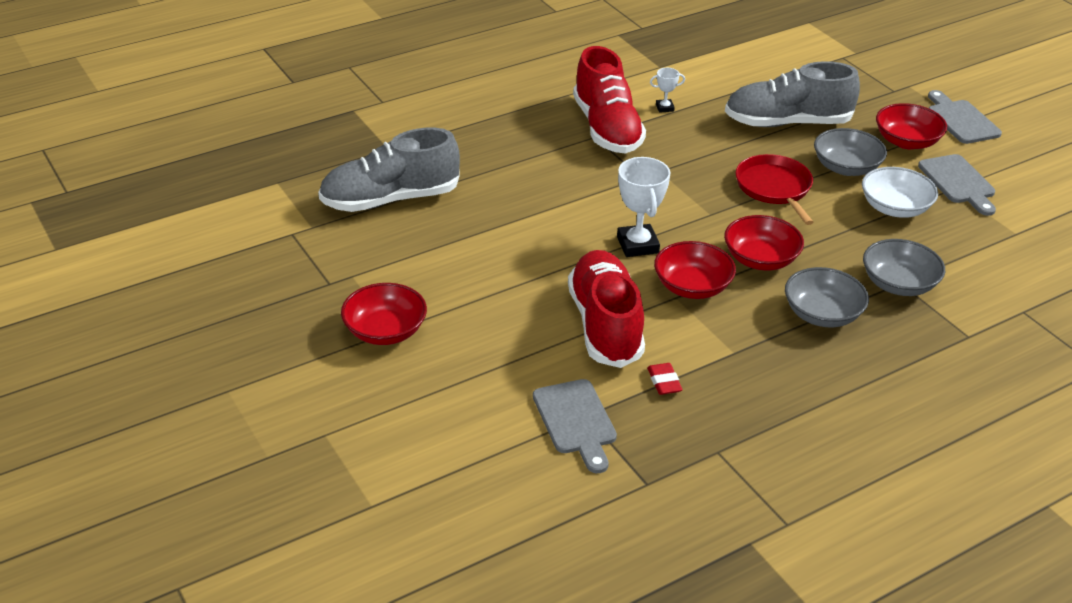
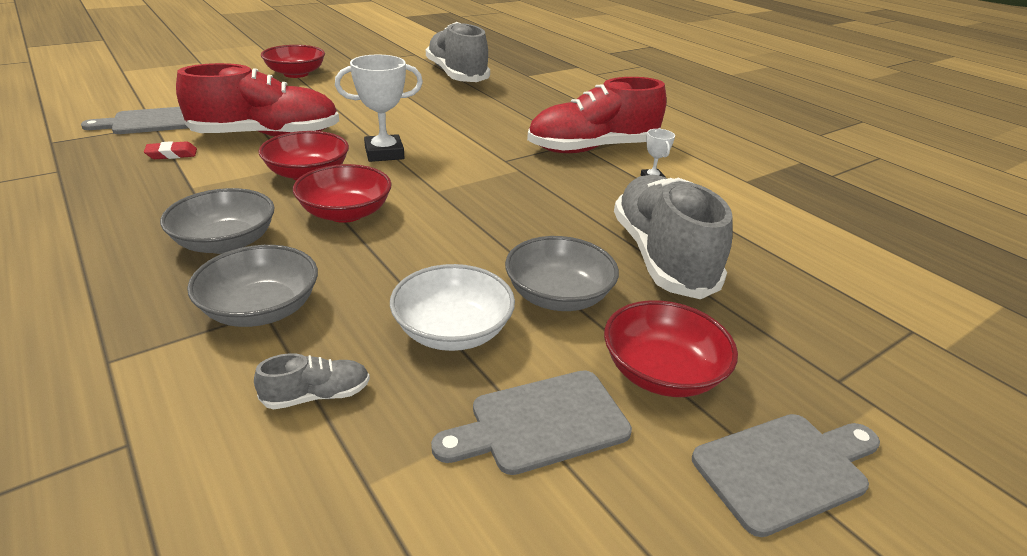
camera: 85 degrees right, 5 degrees down
(774, 188) = (494, 233): red pan -> none
(966, 253) = (317, 395): none -> grey shoe

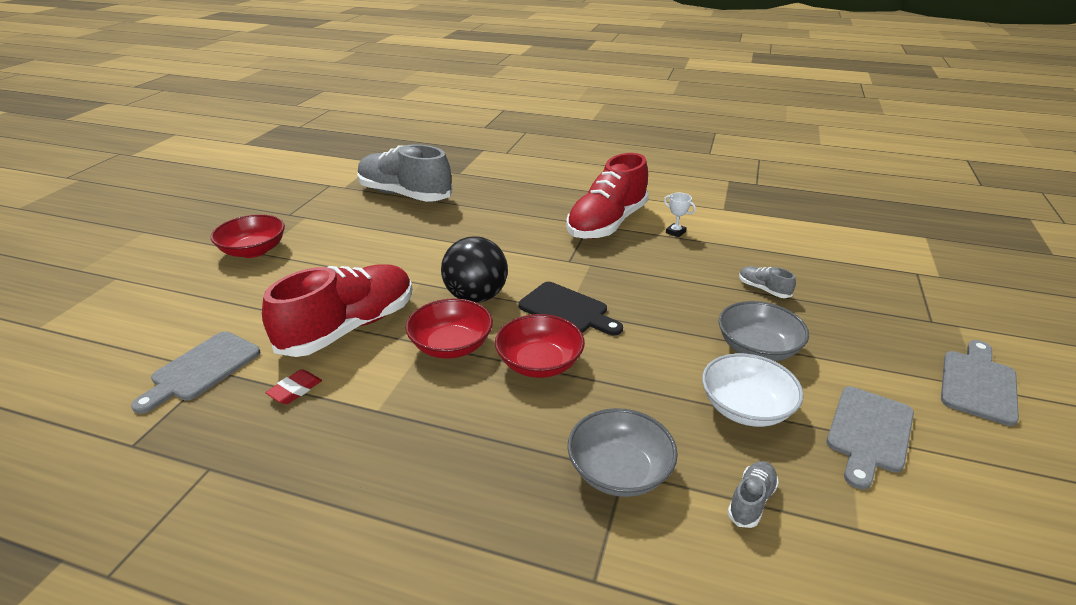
camera: 35 degrees left, 0 degrees up
(226, 242) = (499, 439): grey bowl -> none
(384, 153) = (476, 296): white trophy -> black ball
(436, 190) = (567, 310): none -> black cutting board
(661, 257) = (763, 289): grey shoe -> grey shoe, size x0.40
(662, 372) = (868, 365): red bowl -> none

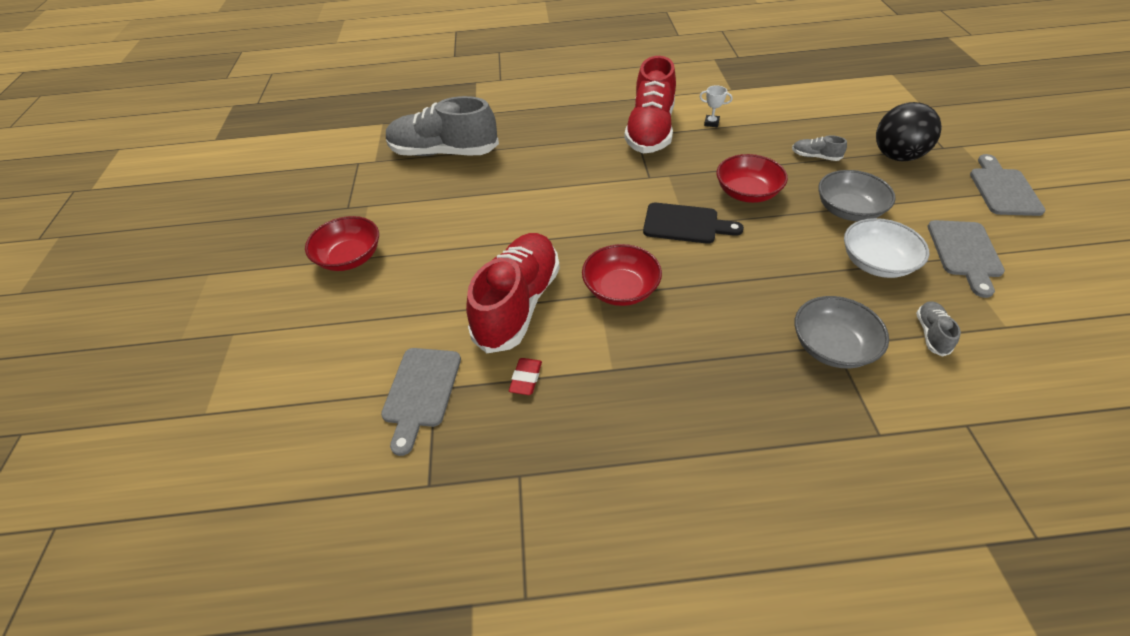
camera: 20 degrees left, 15 degrees up
(476, 296) = (601, 236): black ball -> black ball (896, 156)
(539, 363) = (703, 280): red bowl -> red bowl (747, 193)

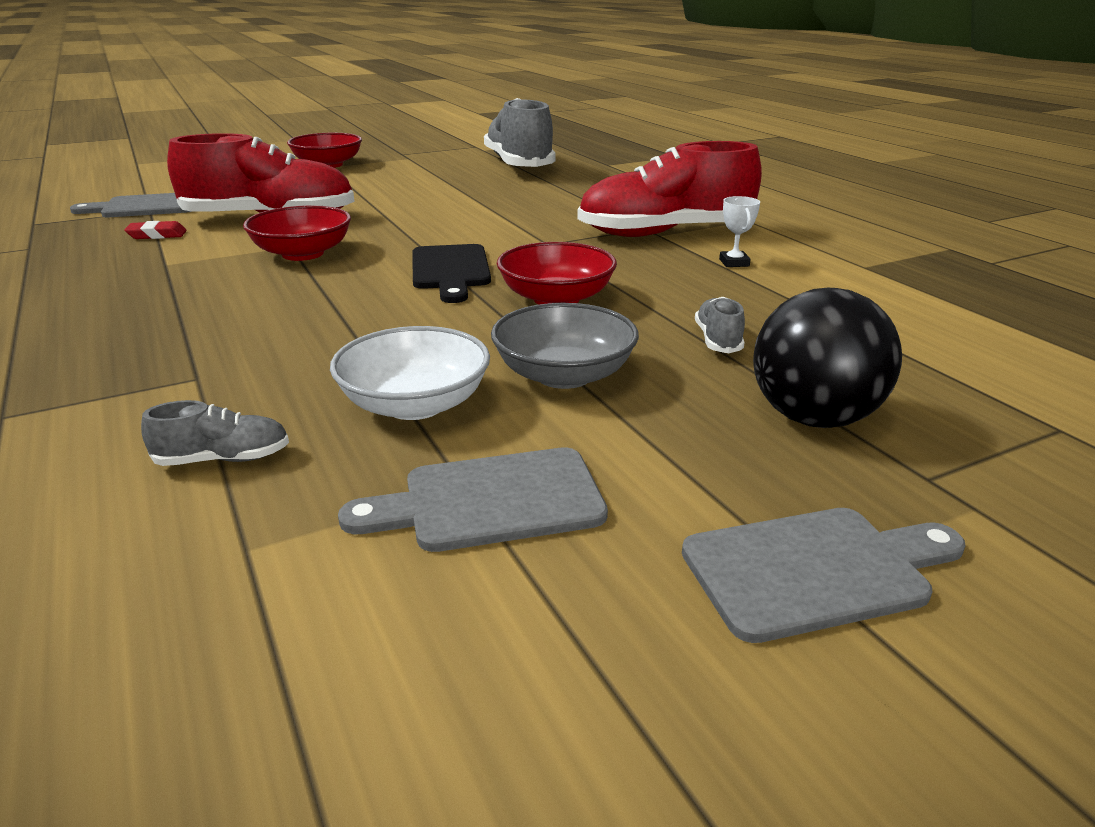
camera: 65 degrees right, 20 degrees down
(831, 346) = (194, 375): grey bowl -> none

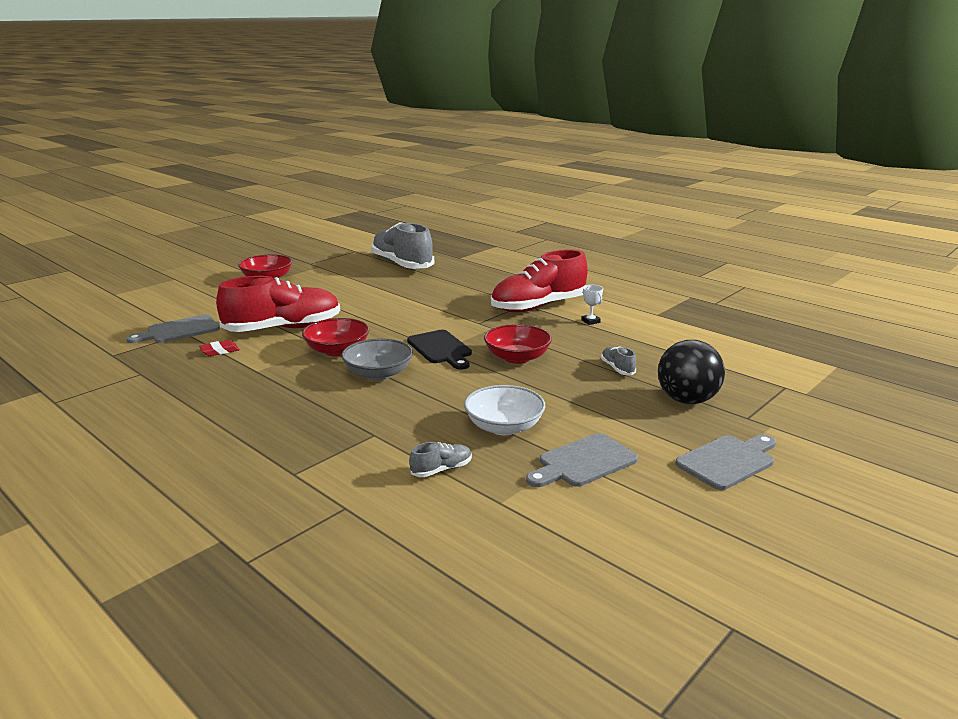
camera: 20 degrees left, 5 degrees down
(564, 375) = (561, 399): grey bowl -> grey bowl (378, 374)

